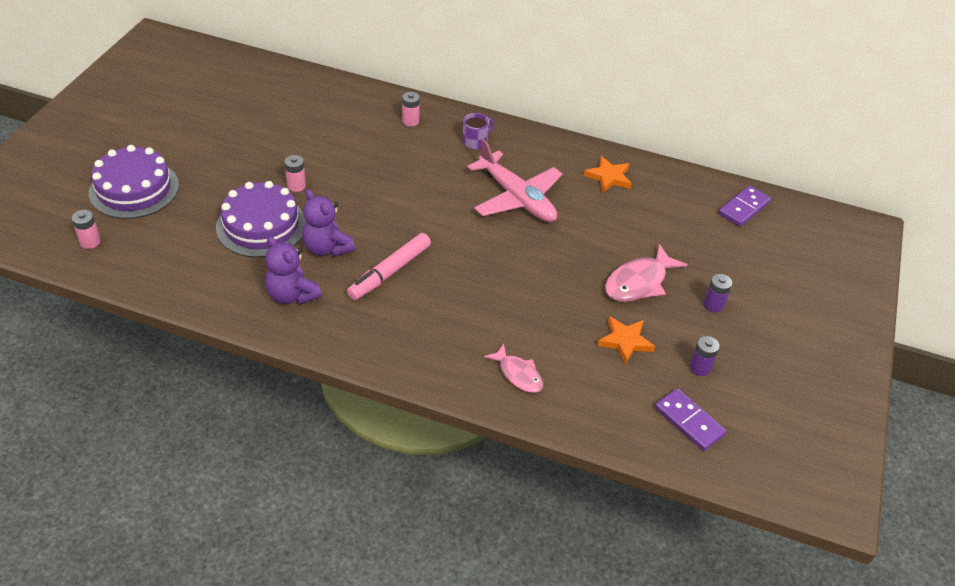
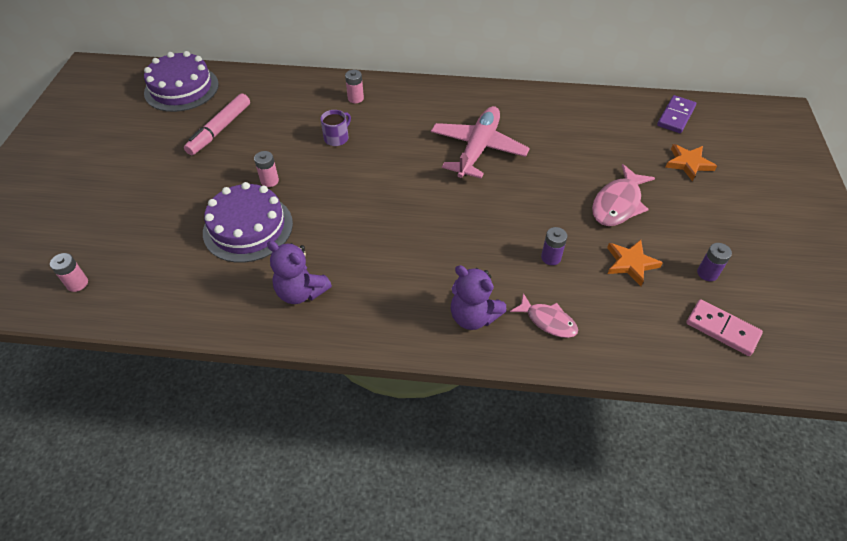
camera: 10 degrees left, 5 degrees up
(134, 189) = (109, 218): purple cake -> purple cake (181, 88)
(327, 248) = (319, 236): purple teddy bear -> purple teddy bear (473, 316)
(390, 272) = (388, 246): pink marker -> pink marker (220, 129)
(475, 142) = (421, 105): purple mug -> purple mug (337, 138)
(517, 198) = (478, 149): pink plane -> pink plane turned 105 degrees counterclockwise
(608, 177) = (550, 113): orange star -> orange star (688, 163)
(689, 421) = (722, 329): purple domino -> pink domino
(713, 305) = (691, 210): purple battery -> purple battery (551, 257)

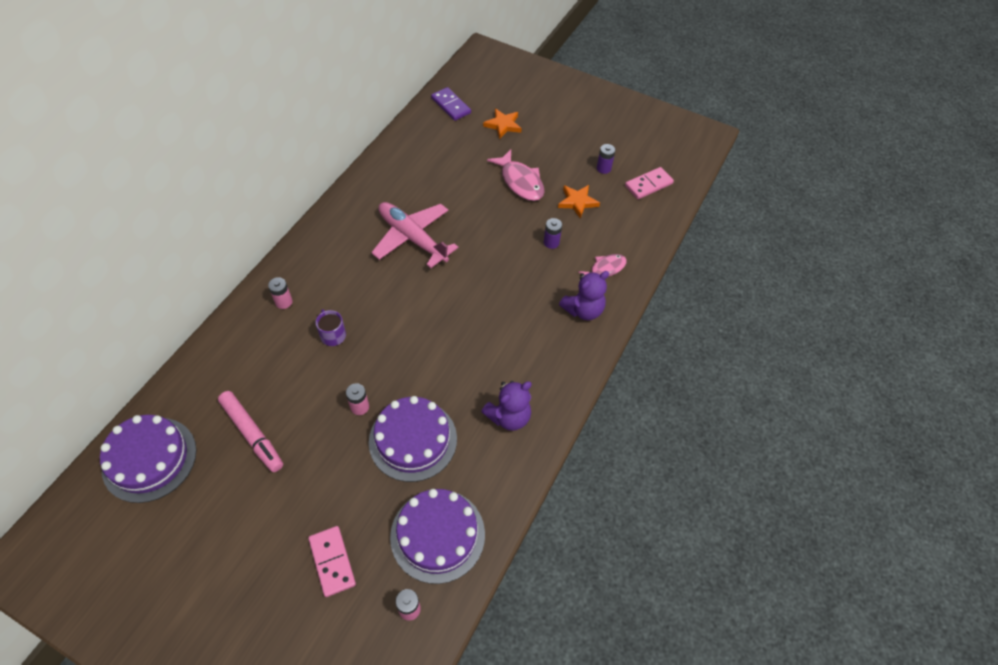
camera: 70 degrees left, 5 degrees up
(114, 217) = (332, 561): none -> pink domino
(153, 279) = (437, 535): none -> purple cake

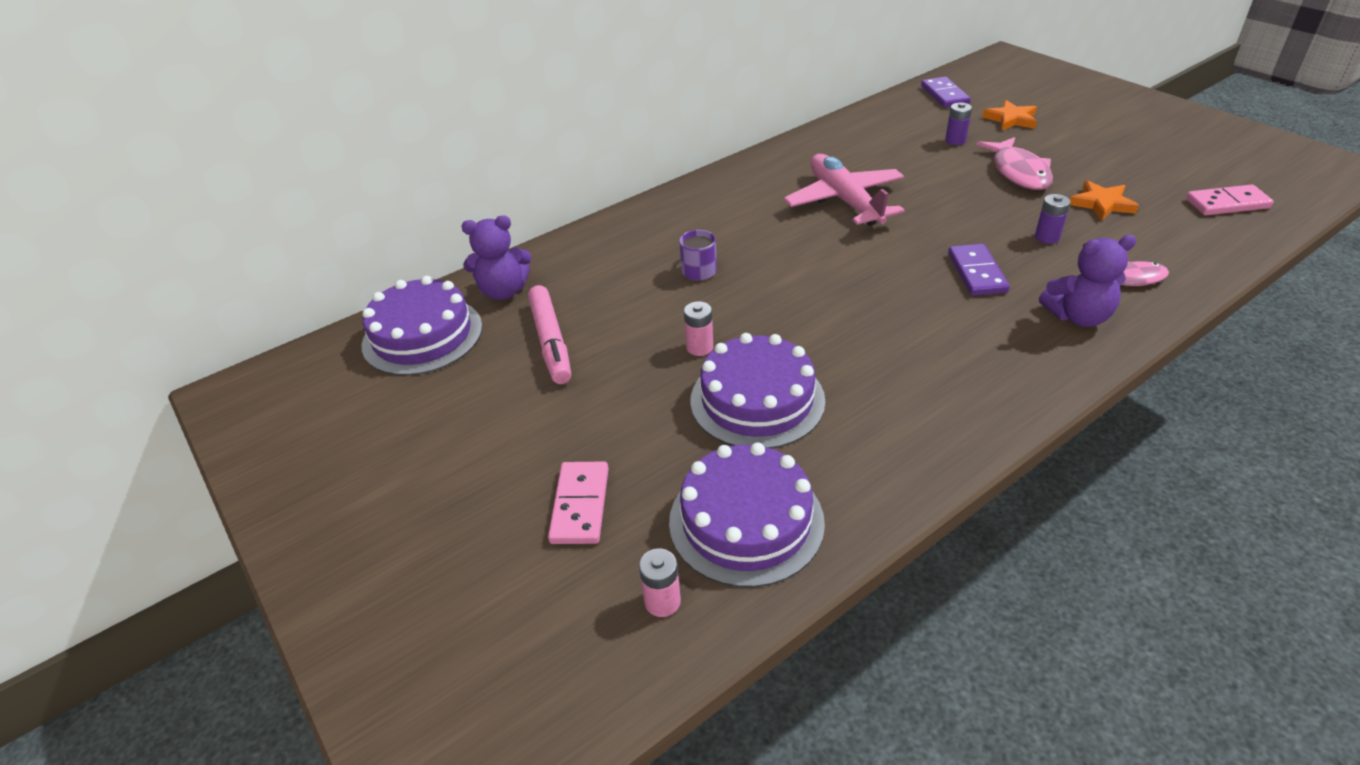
camera: 30 degrees right, 15 degrees down
(283, 302) = (654, 229): pink battery -> none
(509, 417) = (914, 410): purple teddy bear -> purple teddy bear (503, 291)
(516, 287) = (976, 273): none -> purple domino
(603, 168) = (1154, 177): purple battery -> purple battery (955, 140)

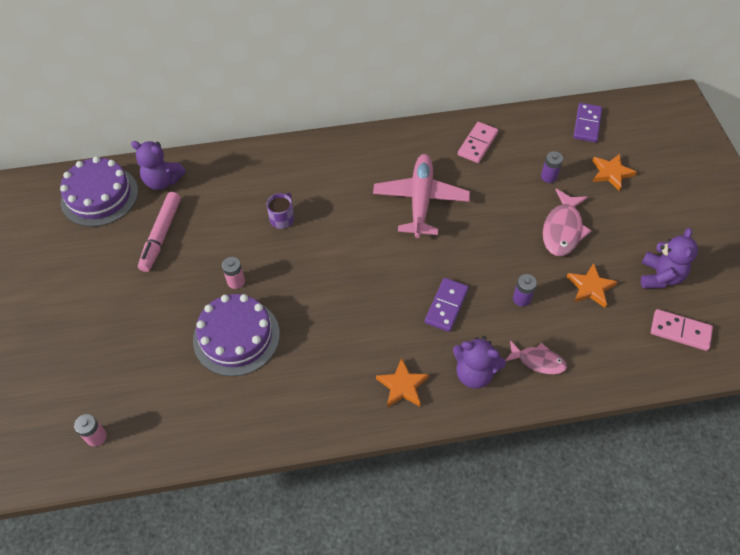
camera: 25 degrees right, 15 degrees up
(580, 505) = (99, 358): pink domino -> pink domino (477, 144)
(746, 521) = (169, 413): purple cake -> none
(1014, 361) = (402, 386): none -> orange star
(1153, 172) = (660, 276): none -> purple teddy bear

